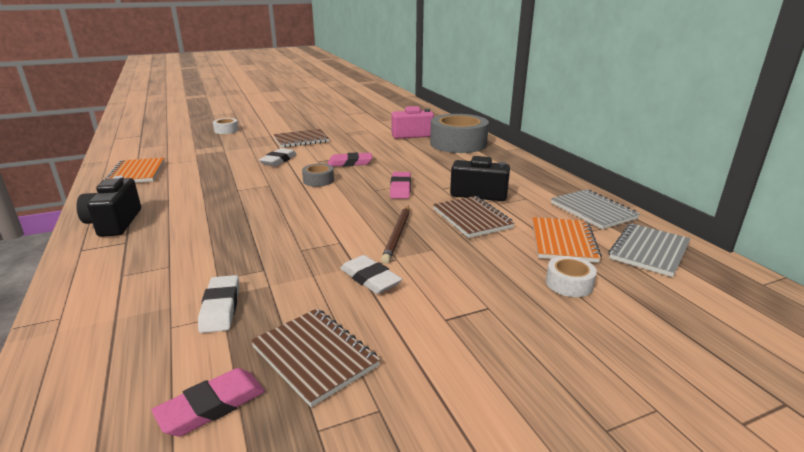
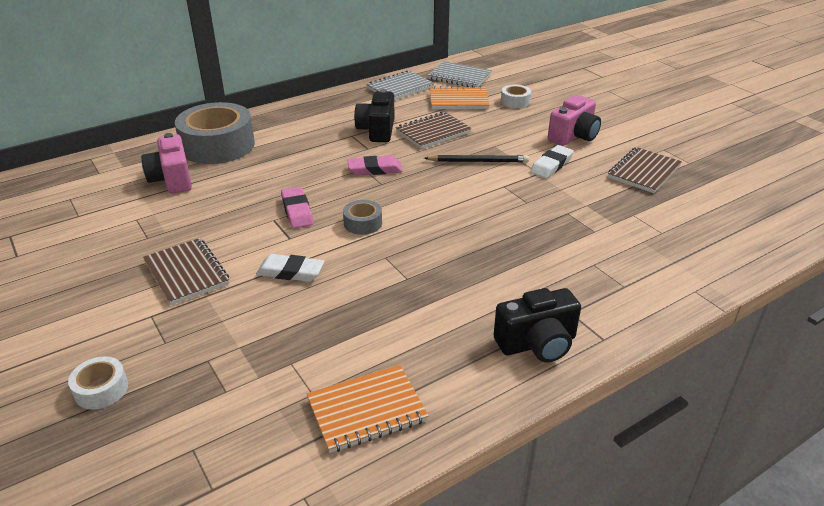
camera: 100 degrees left, 10 degrees up
(212, 406) = (704, 194): pink eraser -> none
(221, 307) = (627, 218): white eraser -> none
(397, 235) = (478, 161): brown pencil -> black pencil
(447, 314) = (573, 136): none -> pink camera

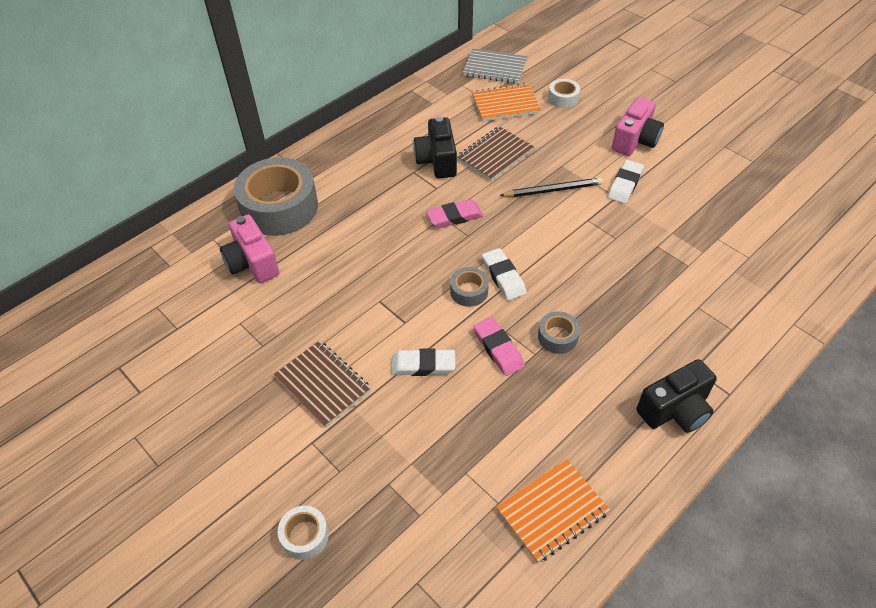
camera: 10 degrees left, 15 degrees up
(297, 211) = (398, 286): pink eraser -> pink eraser (498, 349)
(400, 88) = (439, 94): grey notebook -> none
(401, 217) = (503, 277): none -> white eraser
(436, 268) = (557, 337): none -> grey tape
(644, 172) = (714, 180): brown notebook -> none

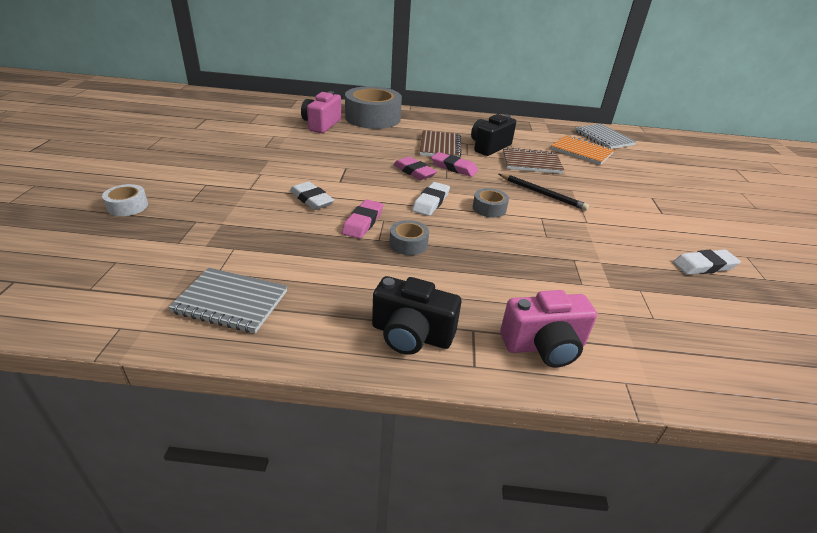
camera: 45 degrees right, 15 degrees down
(323, 384) = (256, 172): brown notebook -> brown notebook (440, 146)
(436, 252) = (414, 172): none -> pink eraser
(469, 291) = (398, 194): grey tape -> grey tape (489, 208)
(552, 511) = (231, 302): orange notebook -> grey notebook
(563, 98) = (632, 169): white tape -> none
(625, 184) = (606, 221): white eraser -> white eraser (704, 266)
(635, 141) = (657, 210): pink camera -> pink camera (544, 346)

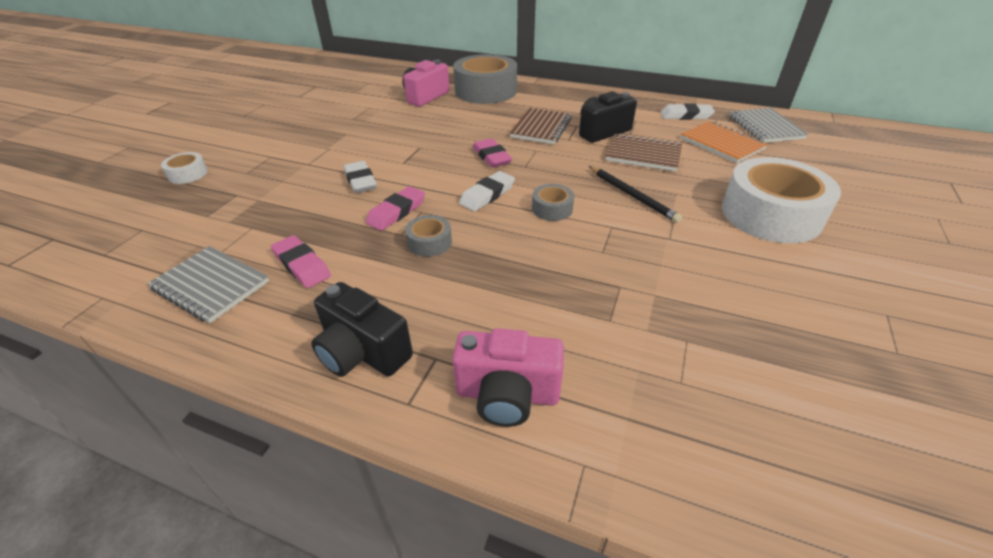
camera: 20 degrees right, 5 degrees up
(454, 167) = (541, 155): pink eraser -> pink eraser (302, 265)
(642, 199) = (770, 214): none -> white tape
(704, 266) = (806, 319): white eraser -> white eraser (686, 116)

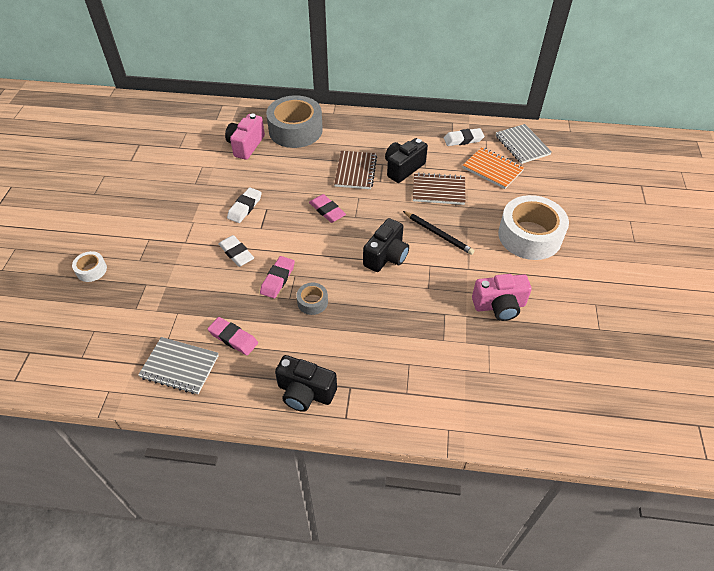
camera: 15 degrees left, 10 degrees up
(487, 195) = (337, 251): white eraser -> white eraser (245, 207)
(507, 394) = (398, 400): pink camera -> pink camera (499, 306)
(552, 209) = (386, 256): grey tape -> black camera

